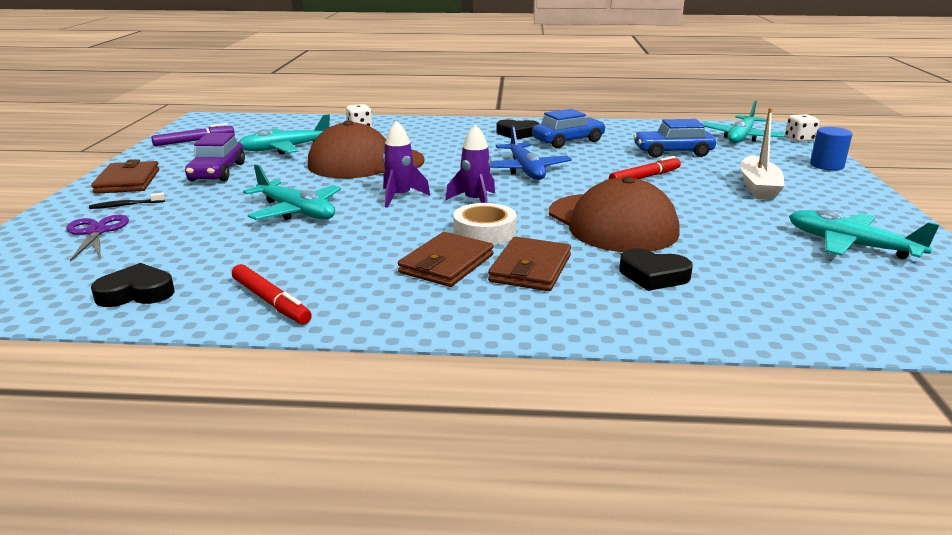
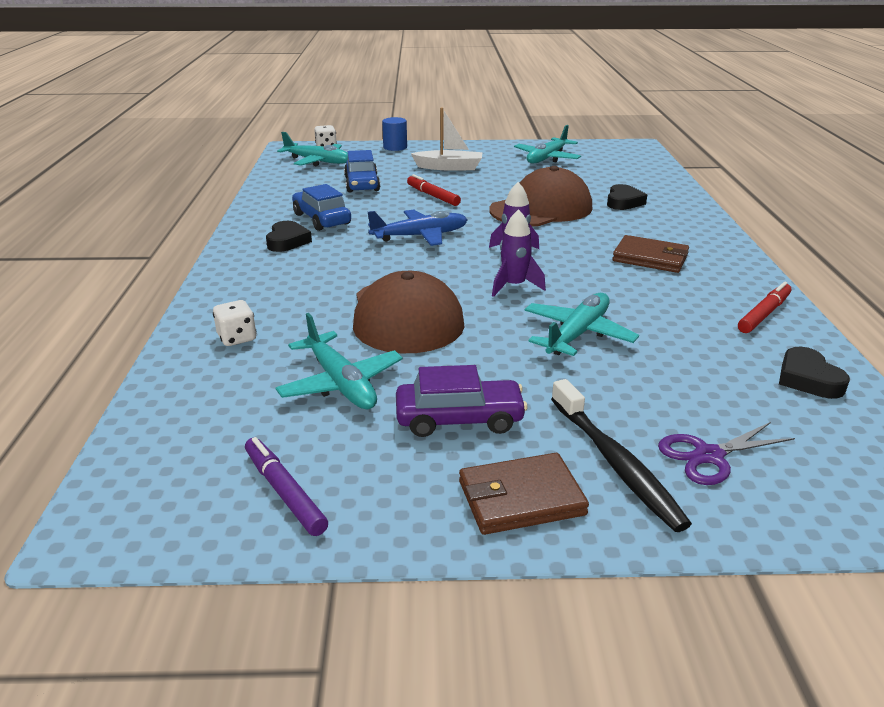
camera: 95 degrees left, 5 degrees up
(126, 205) = (615, 463): black toothbrush -> black toothbrush, size x2.16
(484, 232) = (582, 248): white tape -> none
(530, 268) = (638, 232): brown wallet -> none

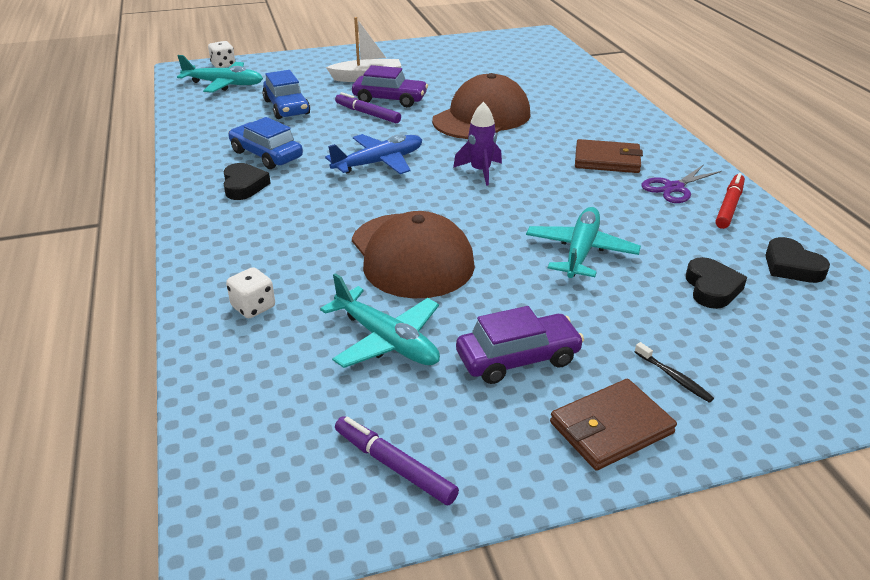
camera: 15 degrees left, 5 degrees up
(395, 147) = (298, 58): blue cylinder -> none
(432, 196) = (367, 114): red marker -> purple marker
(460, 186) = (390, 99): none -> purple car
(514, 286) = (498, 208): purple rocket -> none
(547, 158) = (459, 57): turquoise plane -> none
(615, 463) = (674, 377): black toothbrush -> black toothbrush, size x0.46
(623, 202) = (555, 101): black heart -> black heart (711, 288)
(708, 456) = (746, 355): purple scissors -> purple scissors (674, 188)

